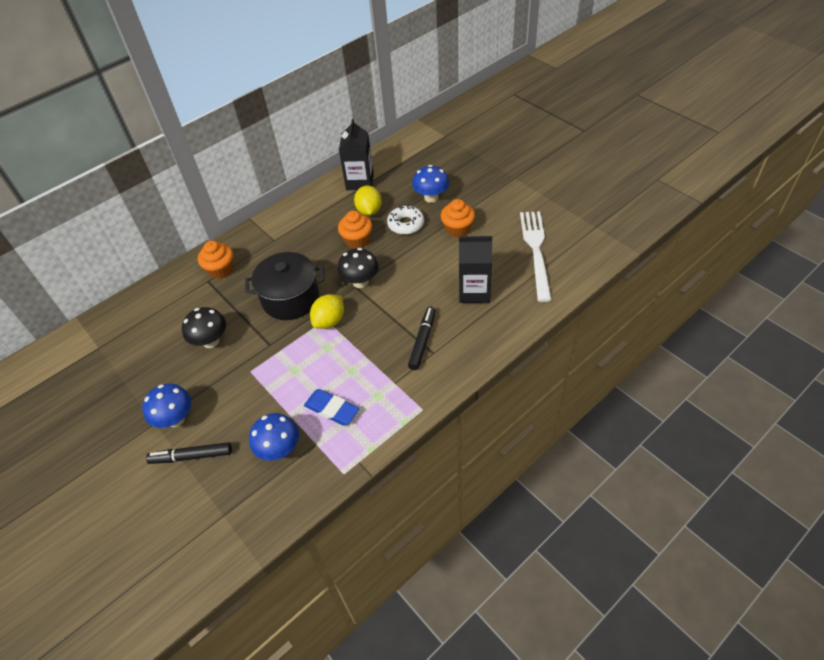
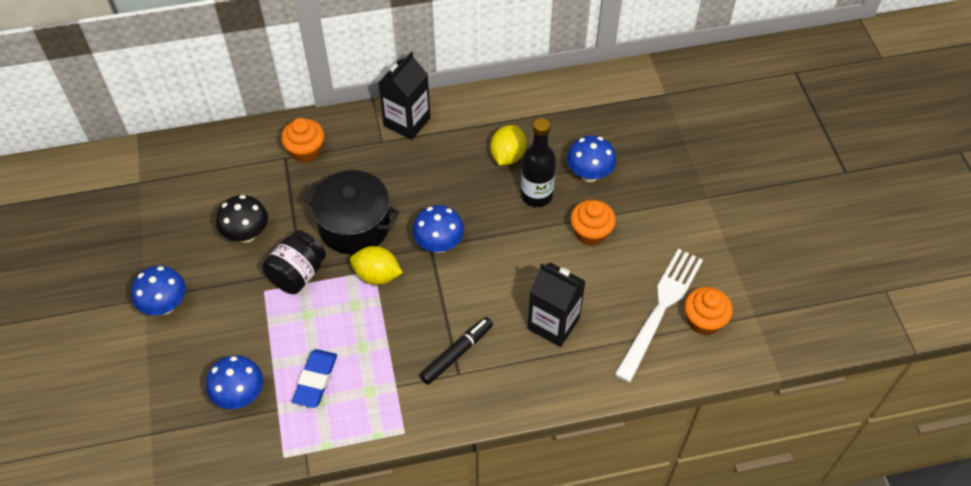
camera: 25 degrees right, 5 degrees up
(191, 456) = (157, 355): black marker -> none
(269, 348) = (297, 274): none -> black jar
(329, 321) = (377, 275): yellow lemon -> yellow lemon turned 45 degrees clockwise
(332, 409) = (315, 380): blue eraser -> blue eraser turned 45 degrees clockwise
(357, 240) = (469, 188): orange cupcake -> orange cupcake (704, 320)
(360, 182) = (522, 110): black carton -> black carton (407, 122)
(360, 282) = (439, 244): black mushroom -> blue mushroom
(406, 224) = (536, 195): white donut -> black bottle

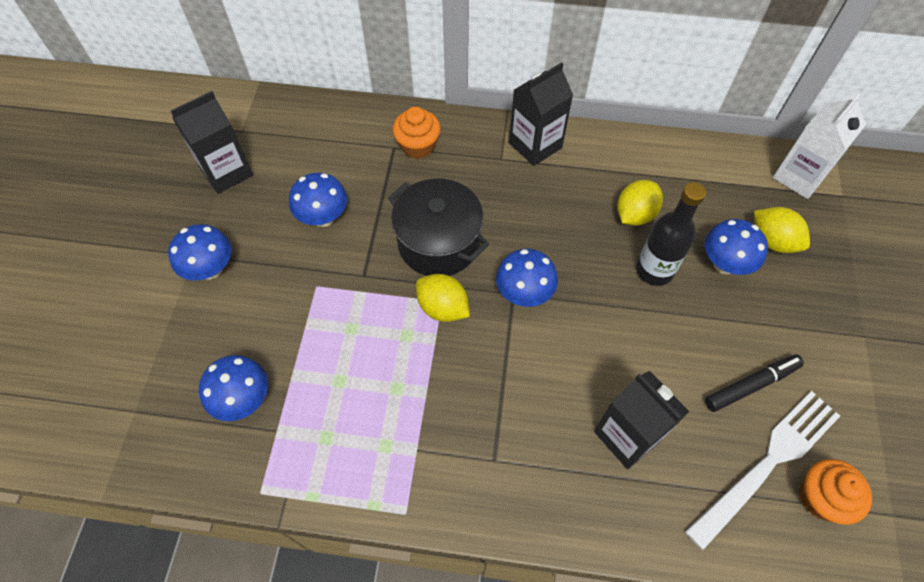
camera: 20 degrees right, 5 degrees up
(142, 221) = (226, 172): none -> black carton
(247, 234) = (323, 217): black mushroom -> blue mushroom
(297, 274) = (358, 278): black jar -> none
(315, 380) = (330, 410): blue eraser -> none
(457, 353) = (500, 434): black marker -> black marker (751, 385)
(591, 232) = (706, 335): orange cupcake -> none
(621, 145) = (772, 241): none -> yellow lemon
(628, 88) = (799, 177): none -> white carton

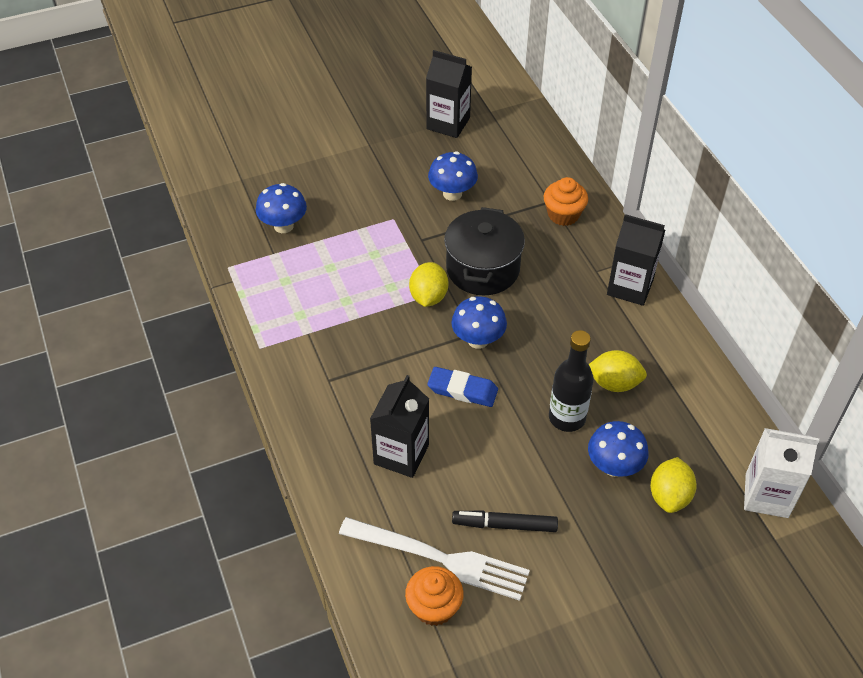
camera: 60 degrees right, 10 degrees down
(211, 269) = (365, 158): blue mushroom -> none
(577, 338) = (462, 390): none -> blue eraser
(751, 385) = (504, 525): black marker -> black marker turned 150 degrees clockwise

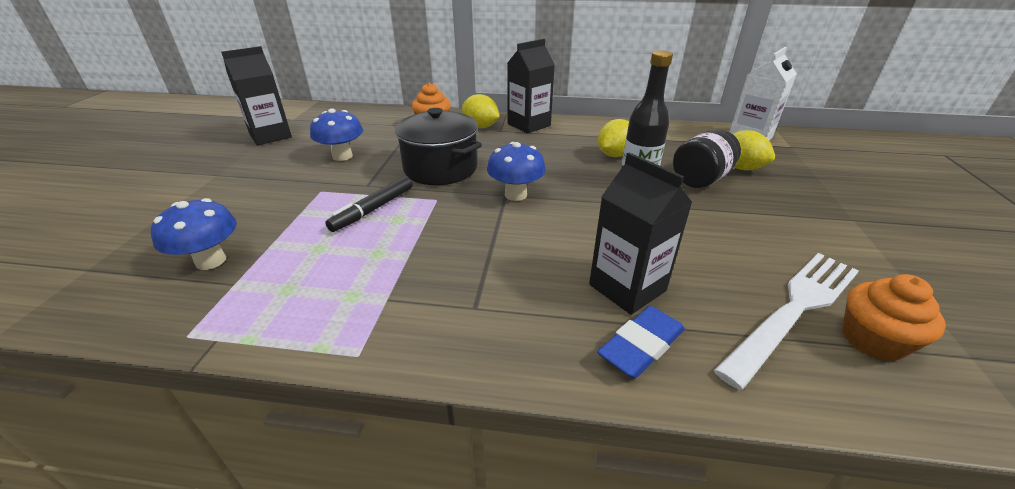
camera: 60 degrees left, 15 degrees down
(428, 297) = (437, 203): yellow lemon -> yellow lemon (480, 127)
(462, 390) = (567, 221): blue eraser -> blue eraser (641, 346)
(504, 525) = (752, 251): black marker -> black marker (373, 209)
(614, 466) = (700, 179): blue mushroom -> black jar

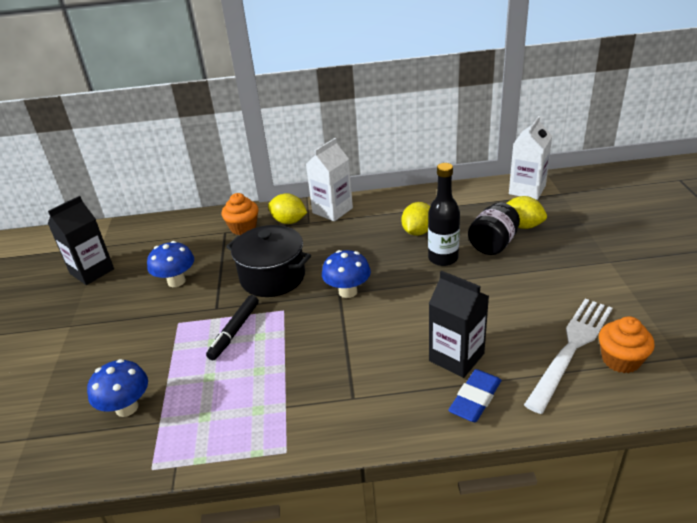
camera: 10 degrees left, 0 degrees up
(529, 125) = (332, 210): black carton -> white carton

